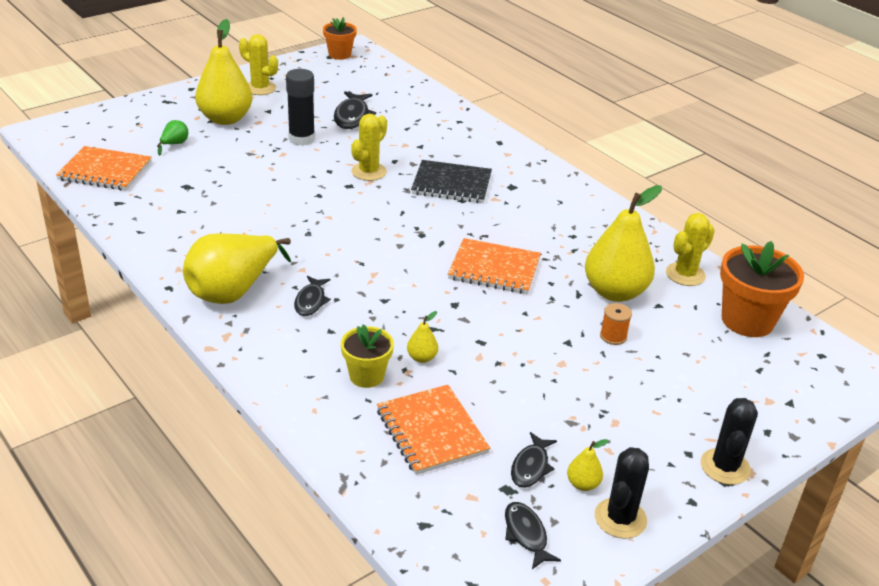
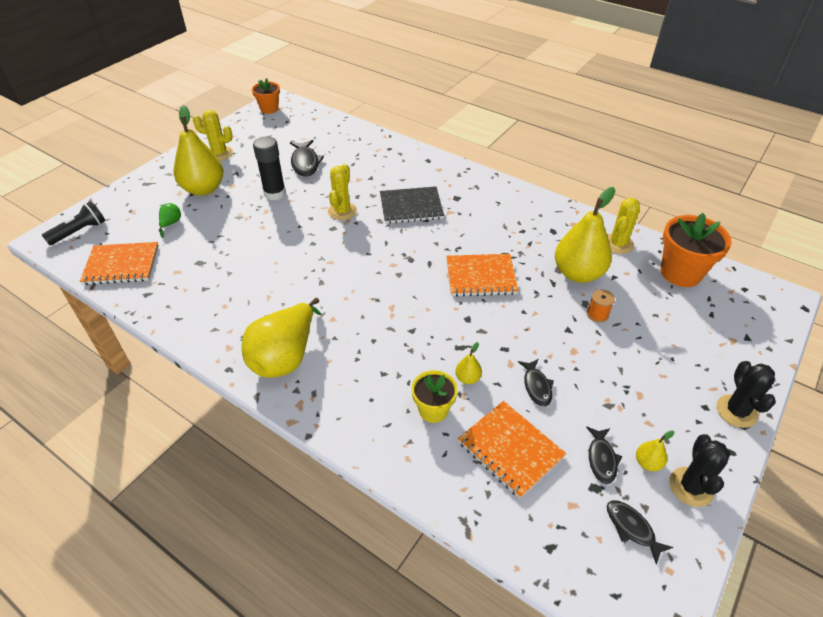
camera: 15 degrees left, 10 degrees up
(77, 131) = (79, 231): none -> black flashlight
(311, 301) = (354, 348): black fish -> black fish (536, 386)

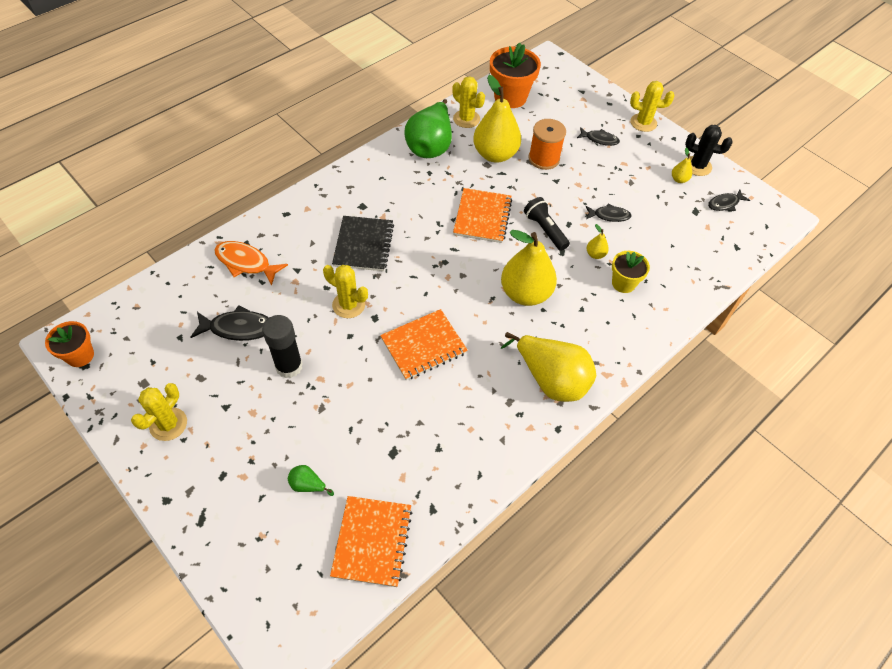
camera: 80 degrees left, 10 degrees up
(79, 231) = (283, 604): black flashlight -> black flashlight (545, 230)
(203, 189) = (246, 446): yellow pear -> yellow pear (525, 293)
(368, 153) = (246, 263): none -> orange fish
(510, 449) = (663, 246): orange notebook -> orange notebook (423, 346)
(560, 225) = (430, 146): none -> green pear
(597, 314) = (544, 158): orange spool -> orange spool, size x1.79
(601, 459) = (674, 201): black fish -> black fish (599, 139)
(736, 411) = (643, 123): black cactus -> yellow cactus

